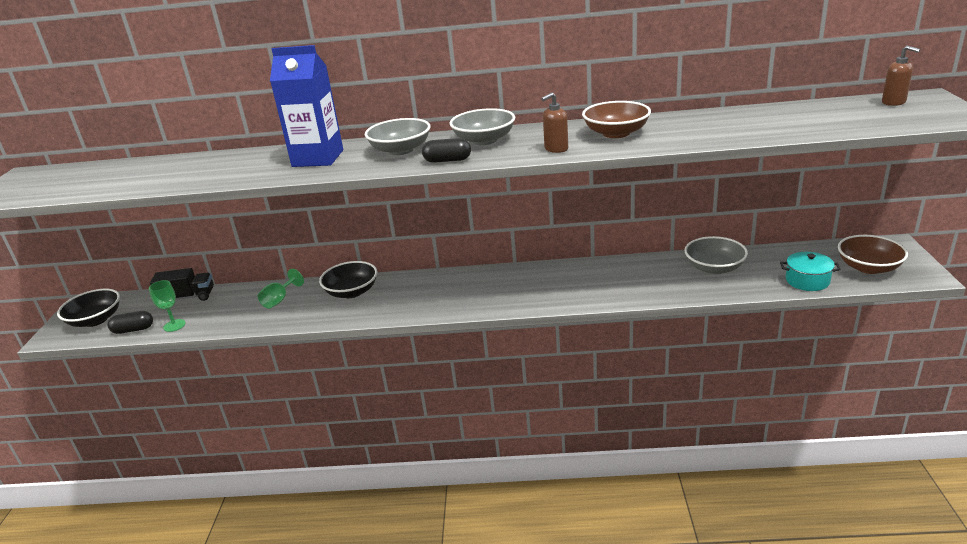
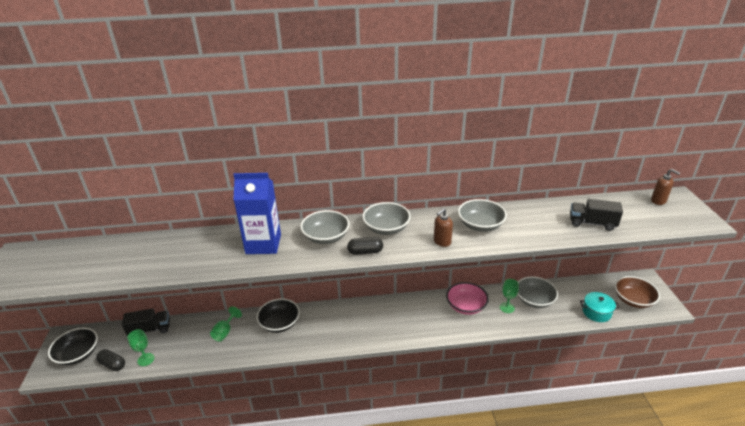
camera: 10 degrees left, 5 degrees up
(133, 330) = (113, 364): black capsule -> black capsule turned 45 degrees clockwise
(612, 274) = (466, 306): none -> pink bowl
(616, 133) = (480, 225): brown bowl -> grey bowl
(671, 276) = (507, 307): none -> green goblet
(782, 126) = (592, 223): none -> black truck

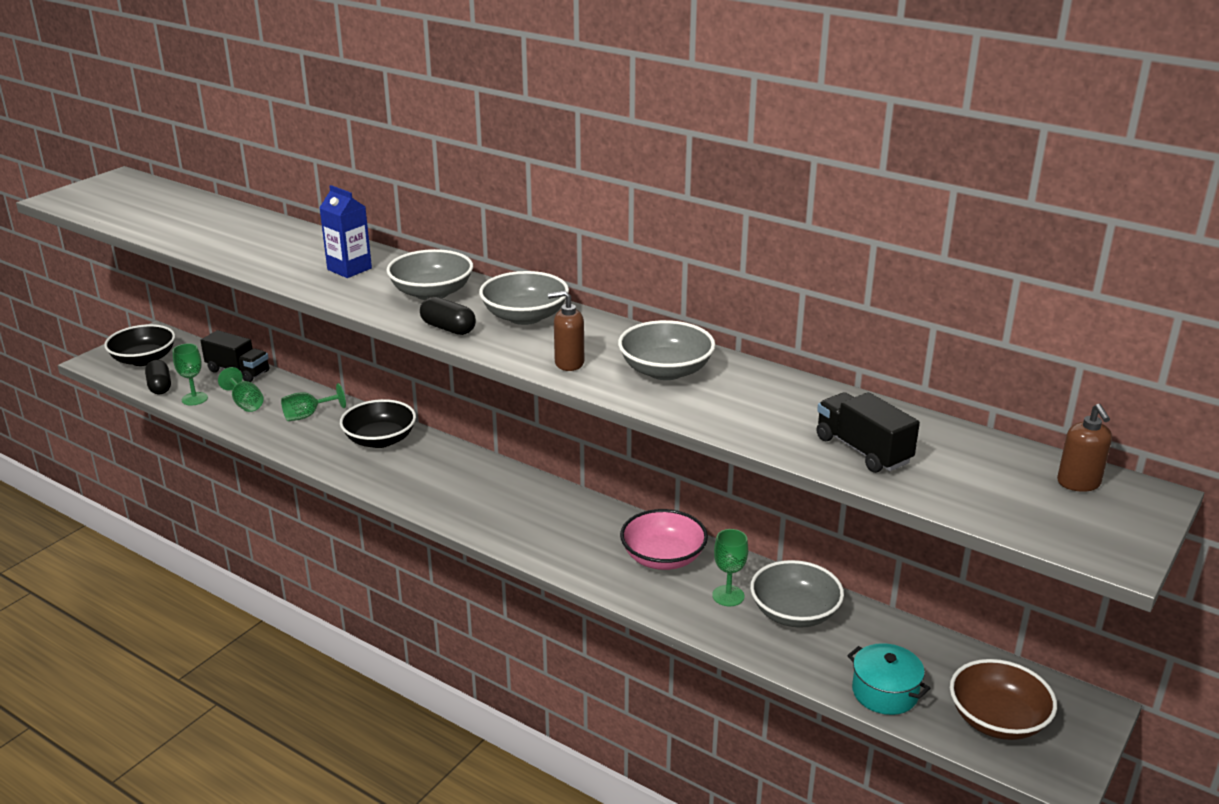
camera: 40 degrees right, 5 degrees down
(180, 345) = (245, 403): none -> green goblet
(263, 244) = (349, 269): blue carton -> blue carton, size x0.61

